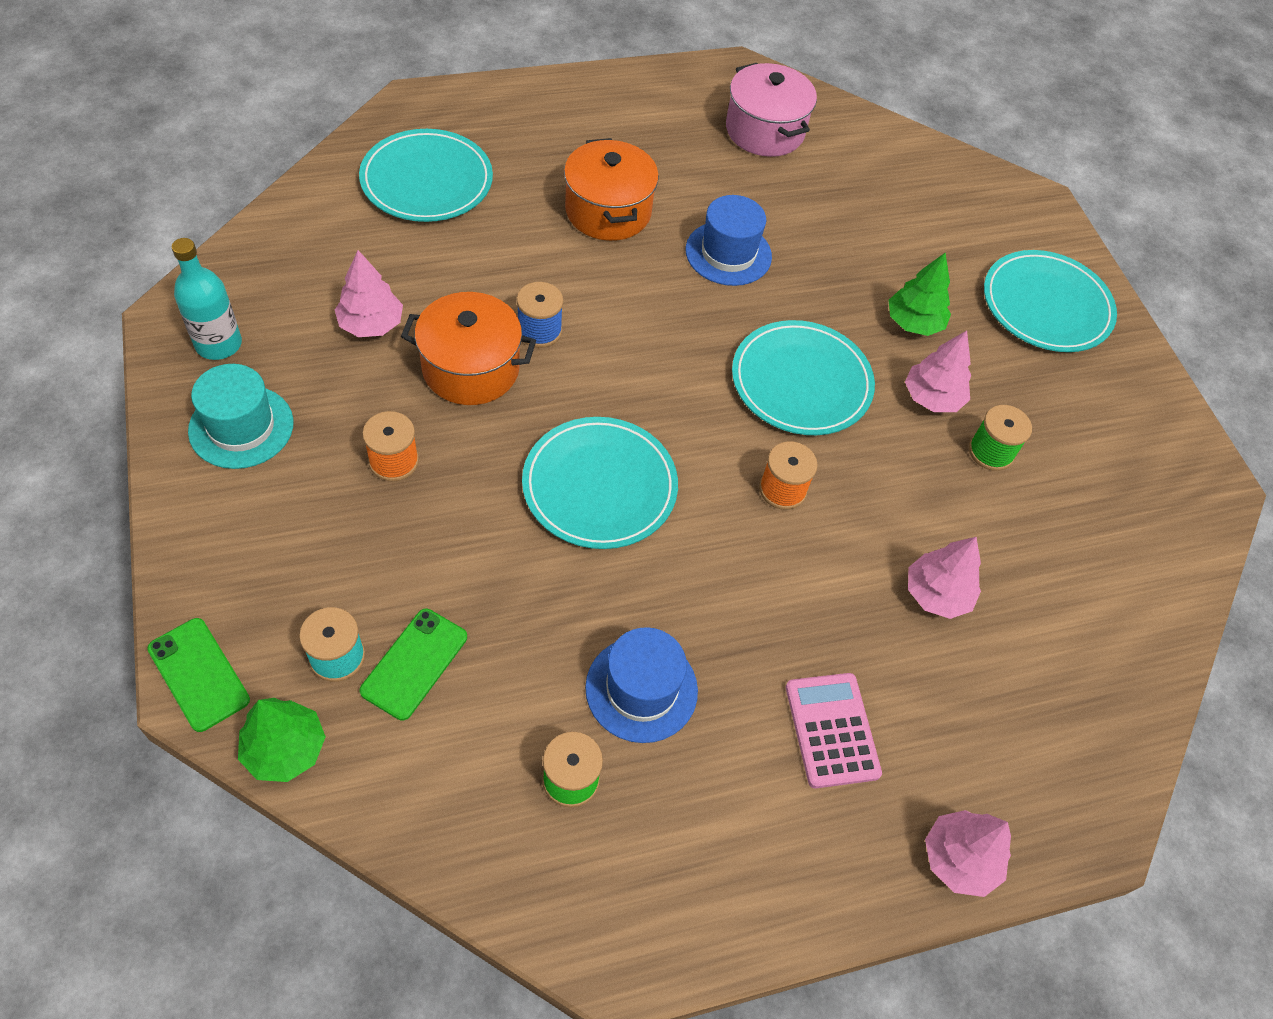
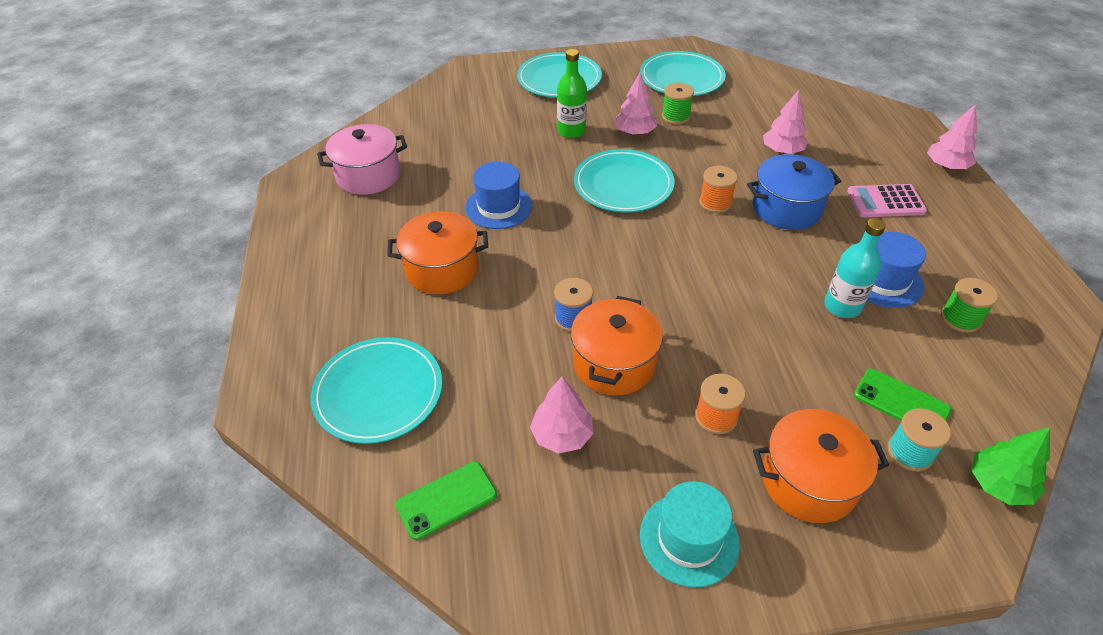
camera: 75 degrees left, 10 degrees down
(198, 674) = (955, 554): green phone -> green phone (447, 500)
(218, 344) = (584, 568): turquoise bottle -> turquoise bottle (842, 306)
(302, 542) = (808, 481): none -> orange pot
(599, 486) = (724, 291): turquoise plate -> turquoise plate (681, 78)
(786, 581) = (786, 208): none -> blue pot
(913, 323) = (571, 131): green tree -> green bottle

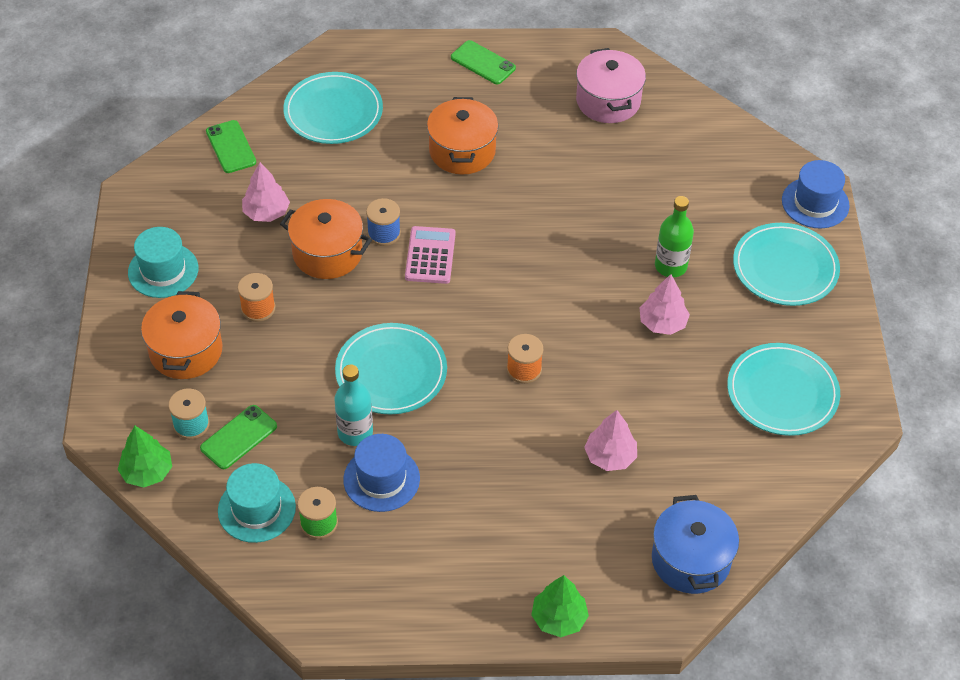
camera: 95 degrees right, 5 degrees up
(302, 266) = (483, 63): none -> green phone
(498, 207) = (544, 195): blue hat -> blue hat (815, 203)
(623, 185) = (565, 297): turquoise plate -> turquoise plate (391, 372)
(675, 116) = (692, 368): green spool -> none
(786, 208) = (504, 430): blue pot -> blue pot (690, 560)
(885, 202) = (501, 527): pink calculator -> pink calculator (430, 255)
(946, 166) = (559, 618): pink tree -> green tree
(977, 370) = (256, 509): none -> turquoise hat

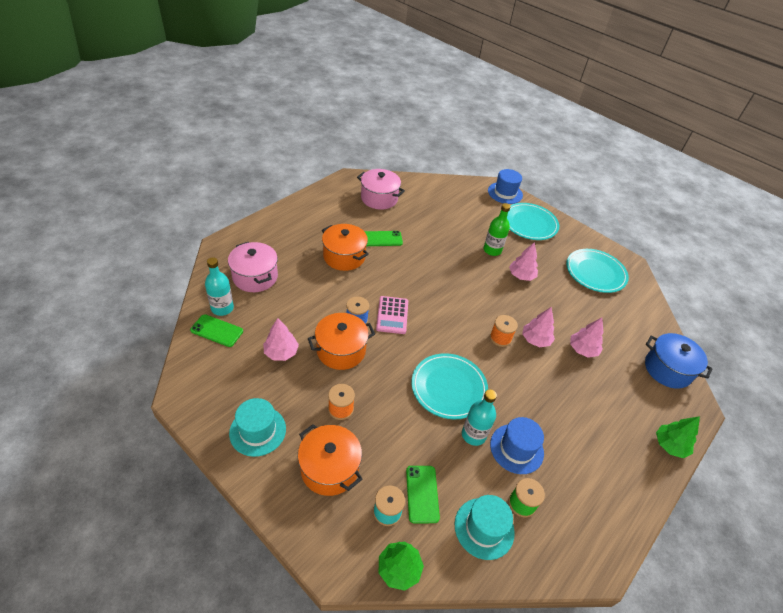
camera: 50 degrees left, 5 degrees down
(261, 126) = (222, 308): none -> turquoise bottle
(333, 112) = (255, 277): turquoise plate -> pink pot
(430, 255) = (392, 315): pink calculator -> pink calculator turned 135 degrees counterclockwise
(483, 63) = (303, 212): green phone -> green phone (382, 239)
(565, 403) = (535, 340): none -> pink tree

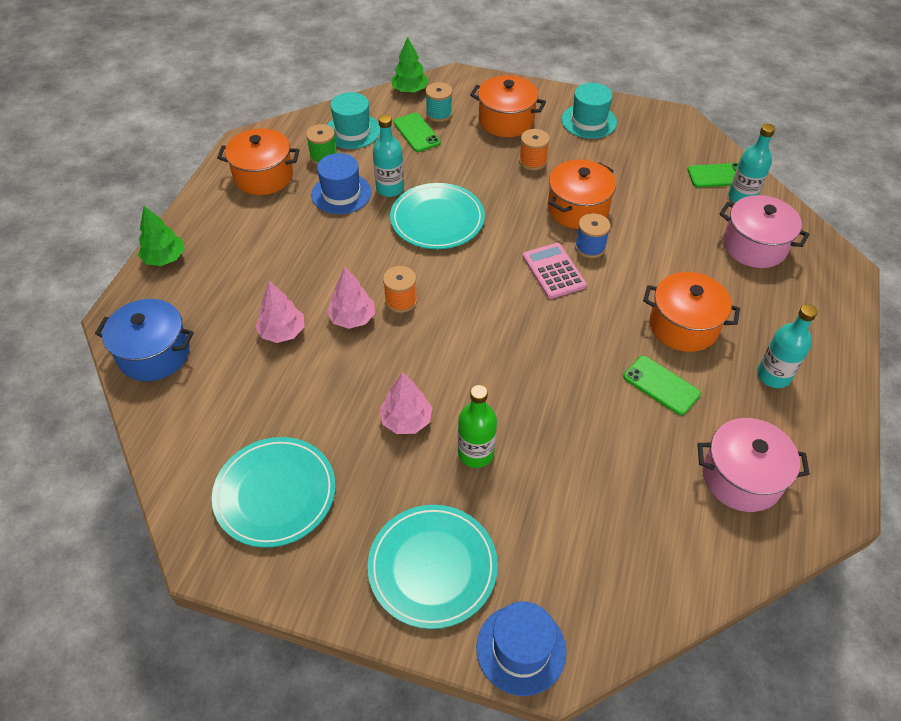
camera: 160 degrees right, 5 degrees up
(281, 352) = (635, 183): pink tree -> none
(323, 221) = (773, 376): none -> turquoise bottle
(382, 239) = (661, 385): green phone -> green phone turned 75 degrees clockwise
(583, 503) = (263, 176): none -> orange pot

